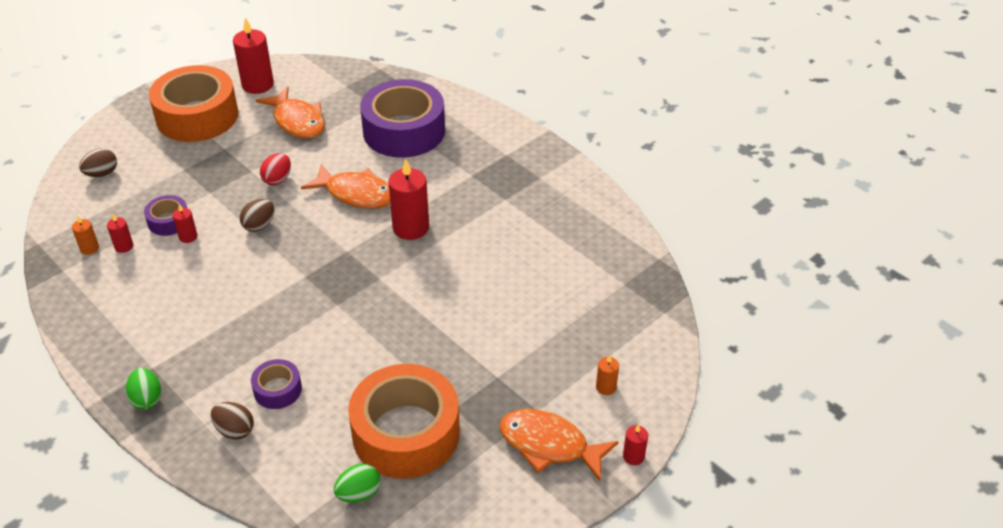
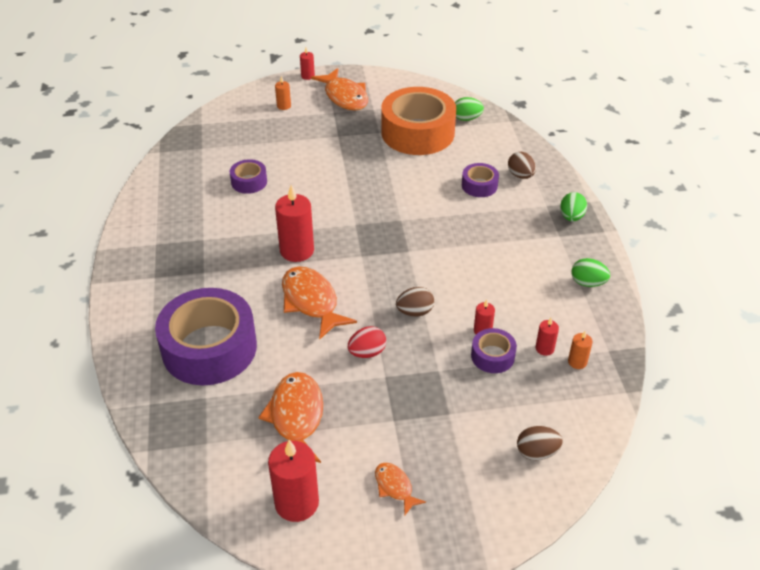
camera: 145 degrees left, 0 degrees up
(102, 326) = (587, 283): none -> green egg
(197, 116) = (395, 487): orange tape -> orange fish
(529, 270) = (249, 182): none -> purple tape

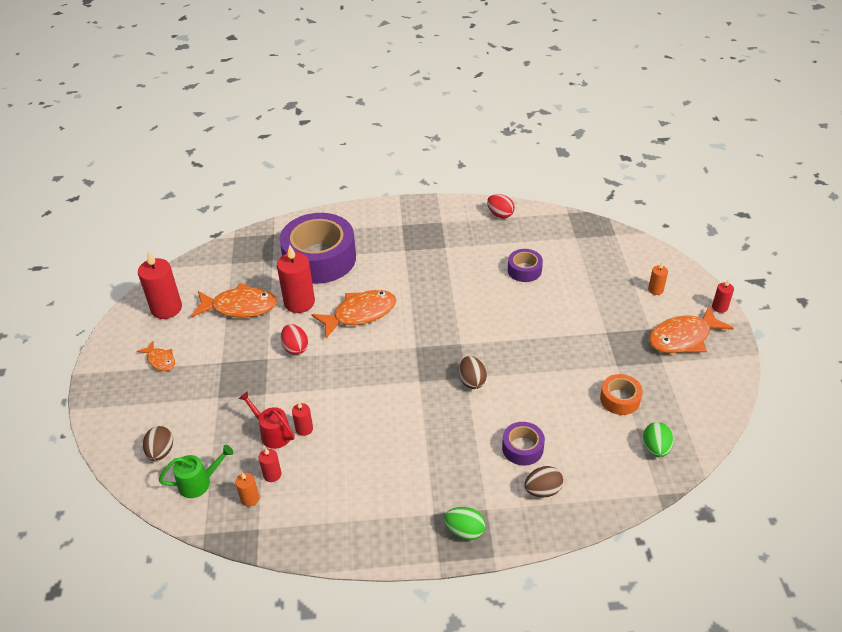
camera: 95 degrees right, 0 degrees up
(152, 198) = (500, 214): none -> red egg
(297, 250) = (426, 304): red candle -> red candle (299, 302)
(395, 487) = (160, 360): orange fish -> orange fish turned 75 degrees clockwise
(415, 312) = (337, 381): brown egg -> brown egg (472, 381)
(417, 132) = (620, 399): orange tape -> orange tape, size x0.46
(492, 356) = (272, 433): purple tape -> red watering can
(568, 407) = (199, 482): none -> green watering can
(587, 283) = (355, 528): green egg -> none

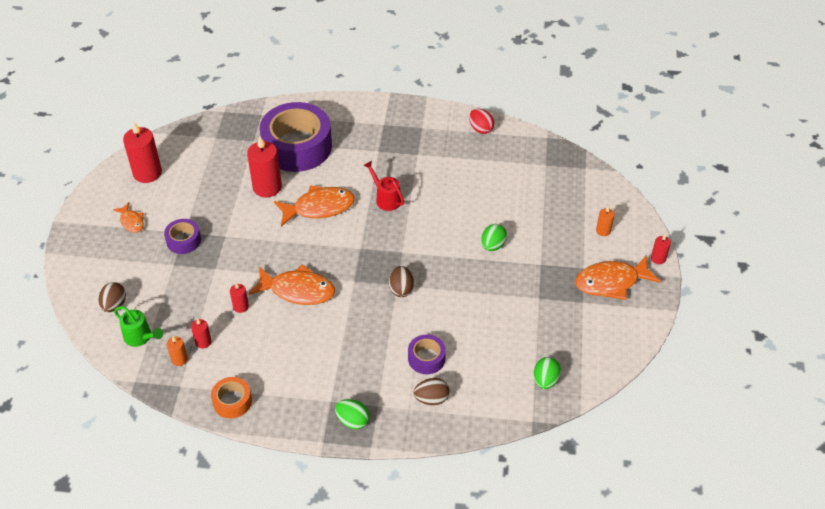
camera: 10 degrees right, 5 degrees up
(199, 482) = (141, 337): green watering can -> green watering can turned 45 degrees clockwise
(240, 307) = (213, 182): orange fish -> orange fish (298, 290)
(272, 433) = (212, 305): red watering can -> red watering can (385, 198)
(295, 348) = (252, 230): red egg -> none
(524, 270) = (485, 190): purple tape -> purple tape (183, 240)
(551, 322) = (493, 245): none -> green egg
(620, 399) = (530, 330): orange tape -> orange tape (232, 401)

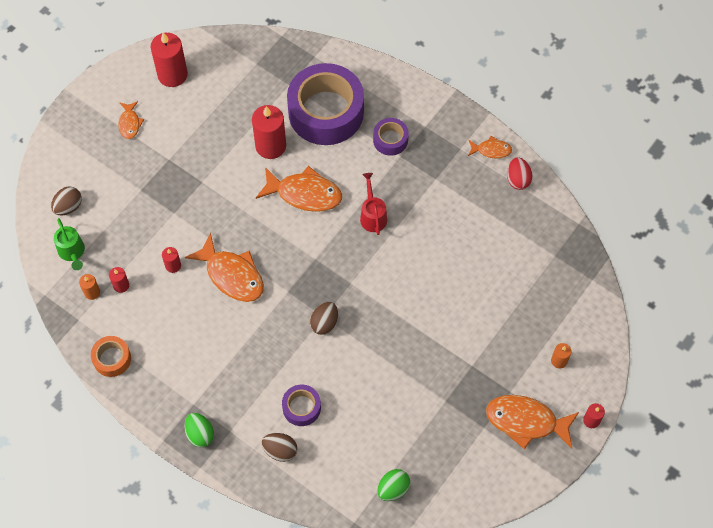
camera: 30 degrees right, 15 degrees up
(183, 240) = (163, 168): purple tape -> purple tape (390, 140)
(446, 119) = (491, 150): none -> orange fish
(493, 245) = (440, 321): green egg -> none

